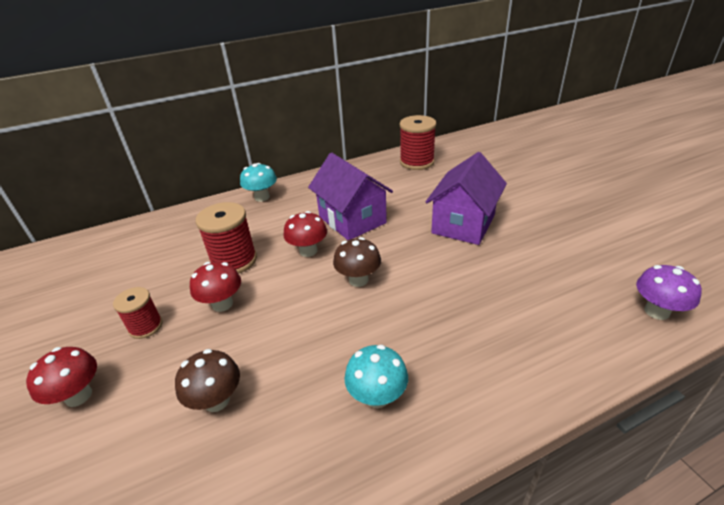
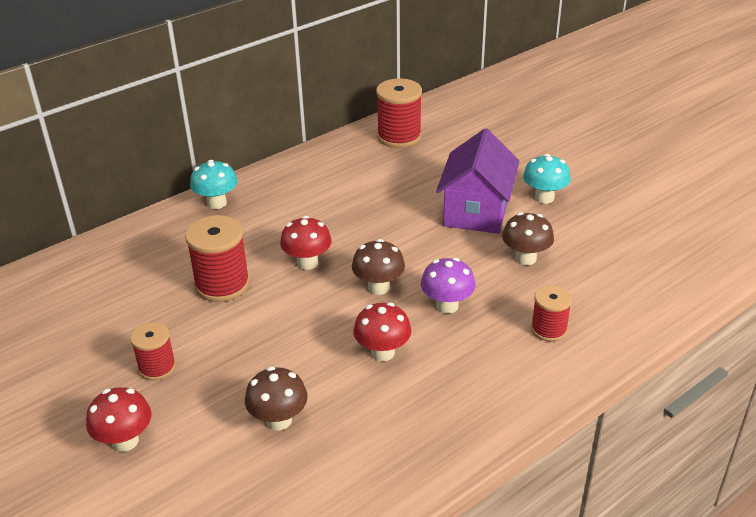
camera: 15 degrees left, 0 degrees up
(222, 304) = (234, 332): red mushroom -> red mushroom (382, 352)
(352, 220) = (345, 220): purple house -> none
(377, 396) = (437, 391): turquoise mushroom -> turquoise mushroom (544, 198)
(498, 270) = (525, 258): none -> brown mushroom
(508, 345) = (549, 329): none -> red spool
(656, 311) = (681, 279): purple mushroom -> purple mushroom (447, 306)

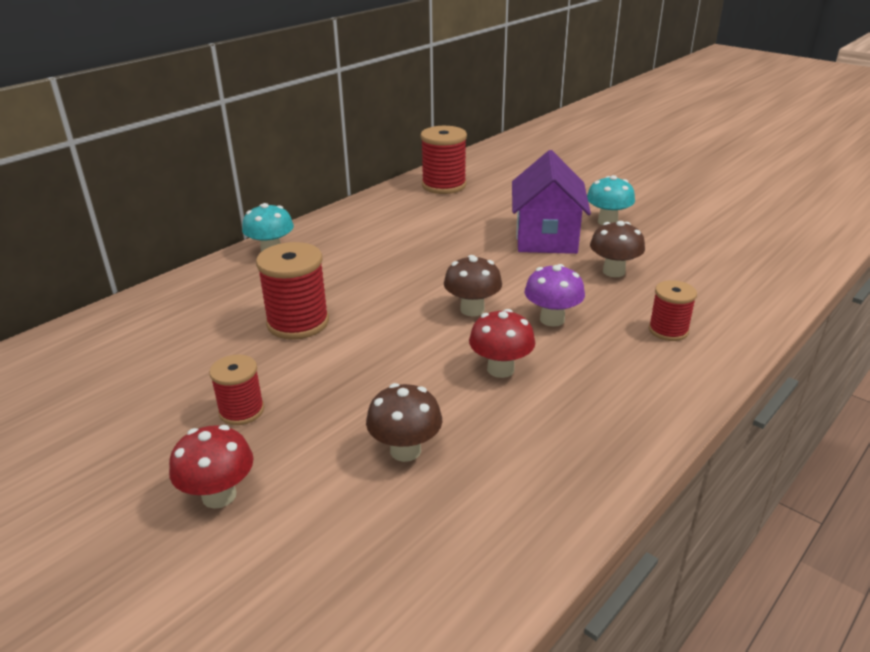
camera: 10 degrees left, 5 degrees down
(307, 263) = (387, 295): red mushroom -> none

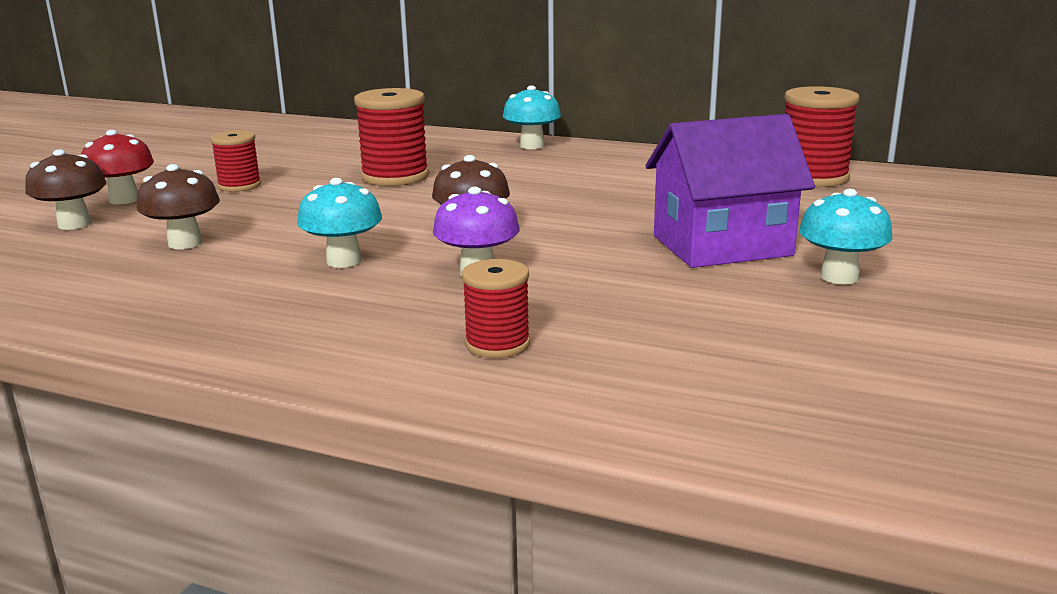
camera: 70 degrees right, 10 degrees down
(500, 369) = (344, 261): red mushroom -> turquoise mushroom
(613, 271) = (657, 295): brown mushroom -> brown mushroom (74, 224)

